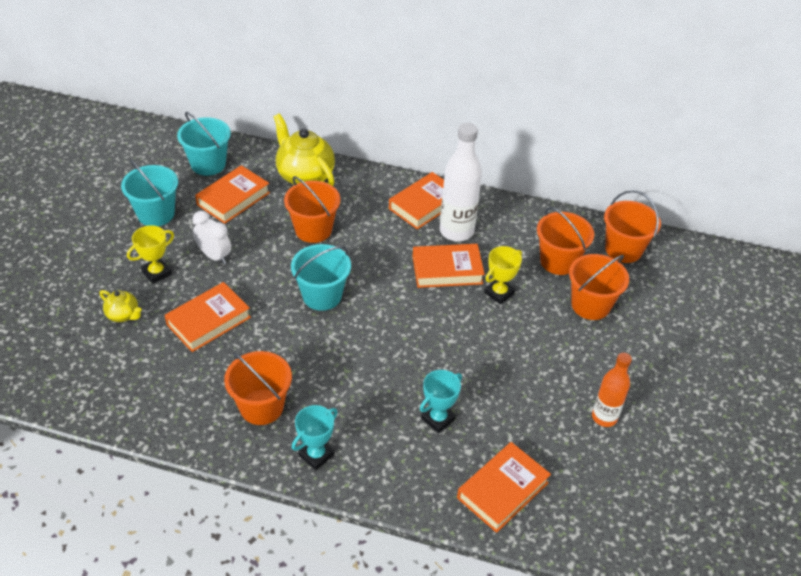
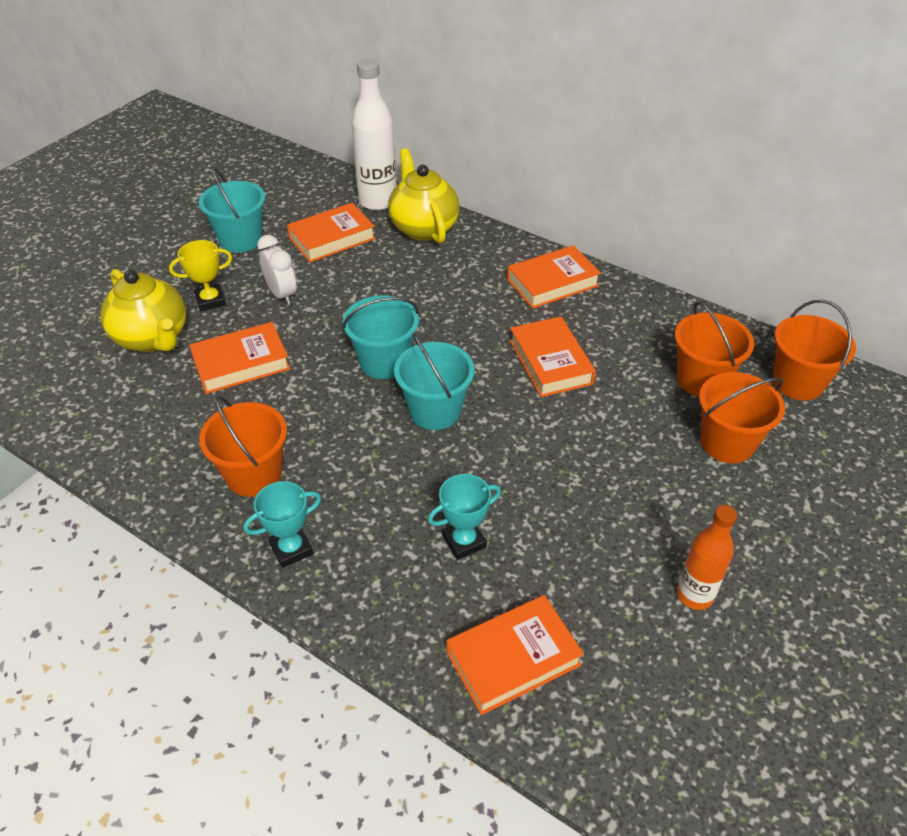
camera: 20 degrees right, 0 degrees up
(123, 315) = (152, 338): yellow teapot -> yellow teapot, size x2.00
(208, 164) = (321, 198): turquoise bucket -> turquoise bucket (435, 411)
(313, 230) = (407, 287): orange bucket -> none
(447, 270) = (550, 362): orange book -> orange book turned 60 degrees clockwise
(456, 231) = (580, 320): white bottle -> white bottle (378, 201)
(499, 293) = (607, 403): yellow trophy -> none

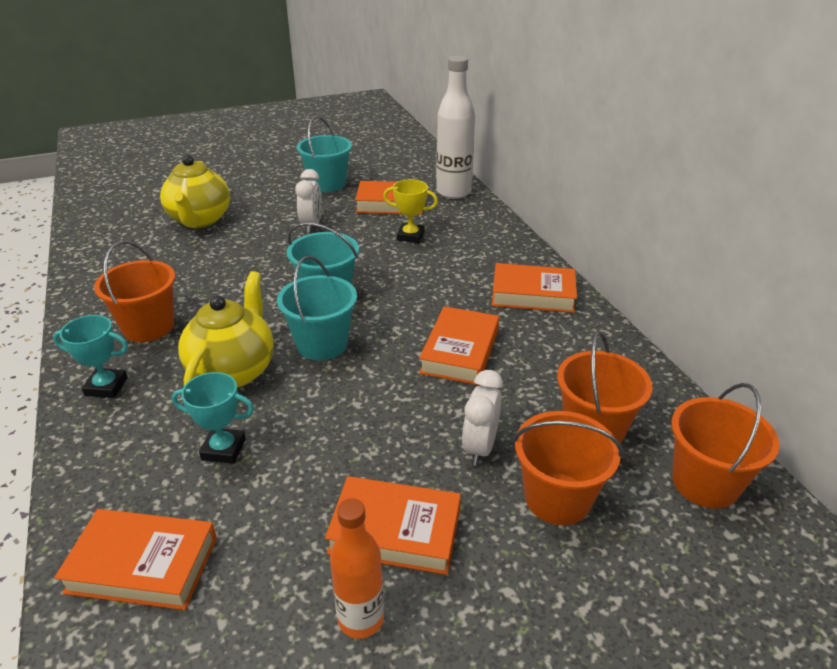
camera: 35 degrees right, 10 degrees down
(210, 301) = (262, 212): yellow trophy -> yellow trophy (410, 236)
(241, 363) = (231, 256): orange book -> orange book (395, 531)
(423, 227) = (468, 219): yellow teapot -> yellow teapot (233, 371)
(644, 434) = (480, 447): none -> white clock

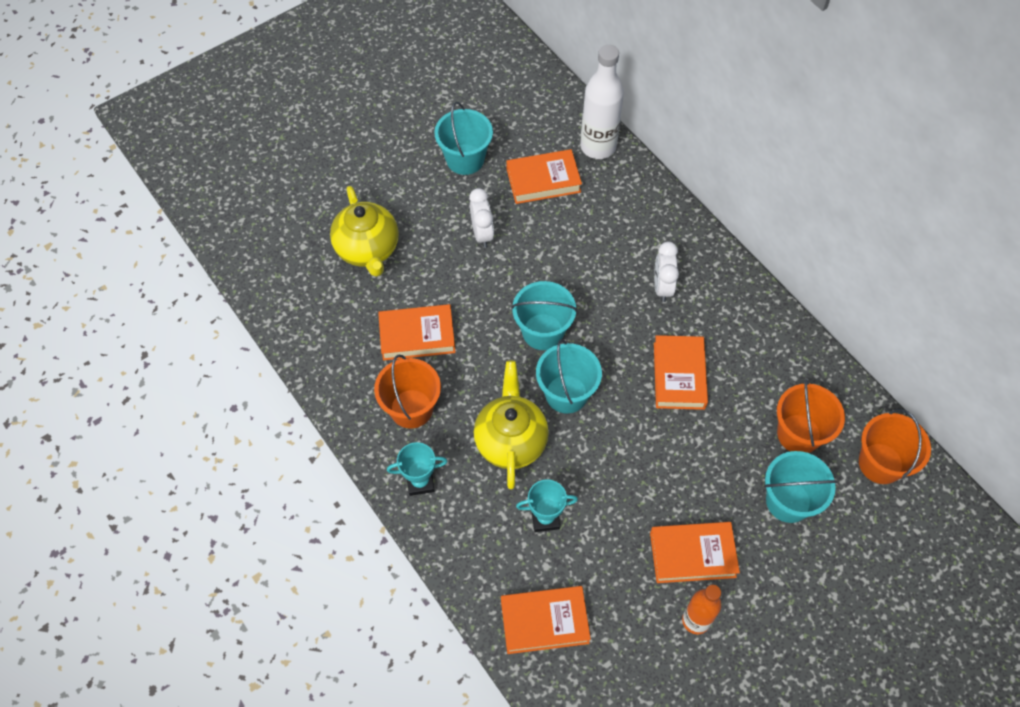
camera: 15 degrees left, 25 degrees up
(410, 236) = (583, 230): yellow trophy -> none
(480, 447) = (724, 470): white clock -> white clock (662, 287)
(533, 294) = (717, 290): orange book -> orange book (417, 335)
(557, 498) = (788, 501): orange bucket -> turquoise bucket

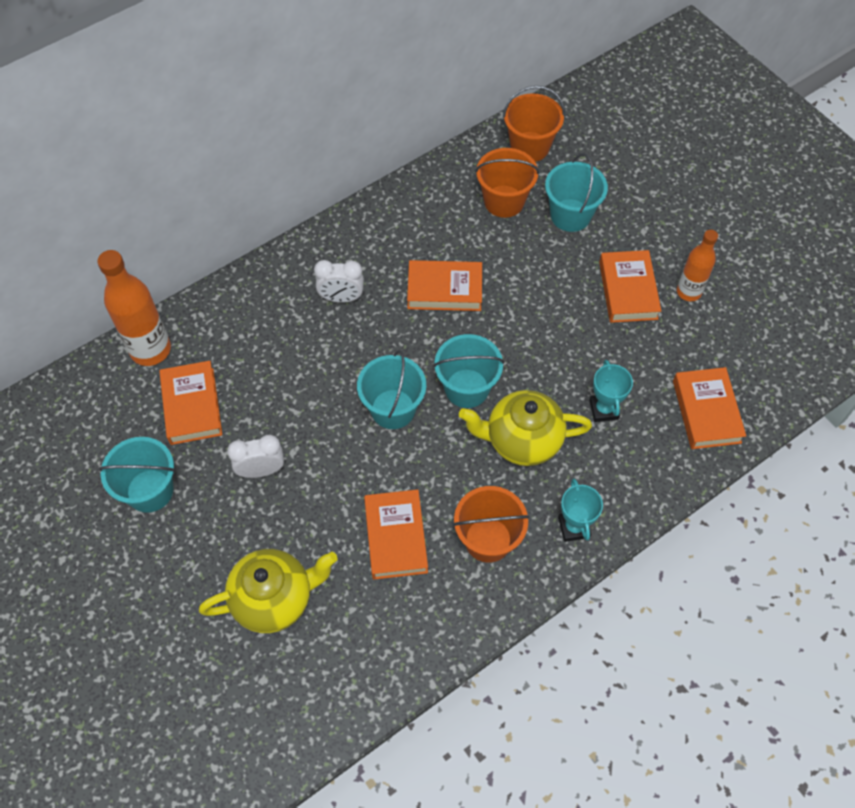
camera: 90 degrees left, 0 degrees up
(598, 146) = (150, 350): white bottle -> orange bottle

